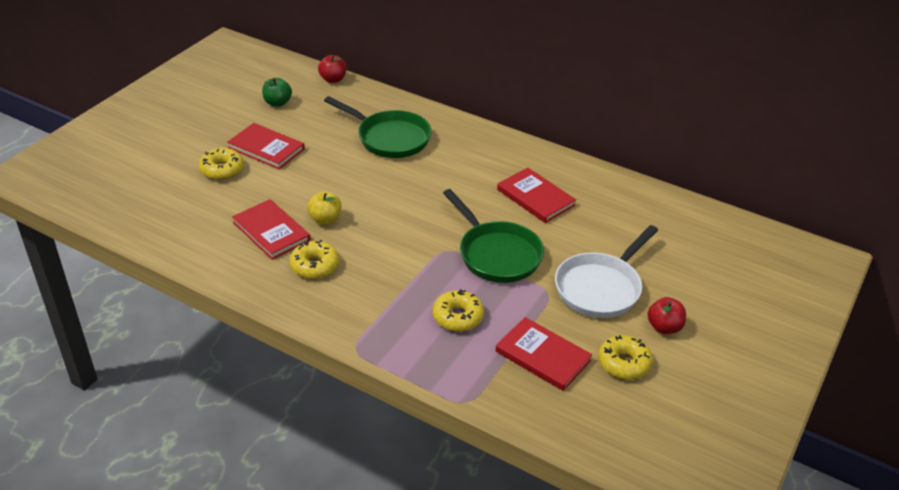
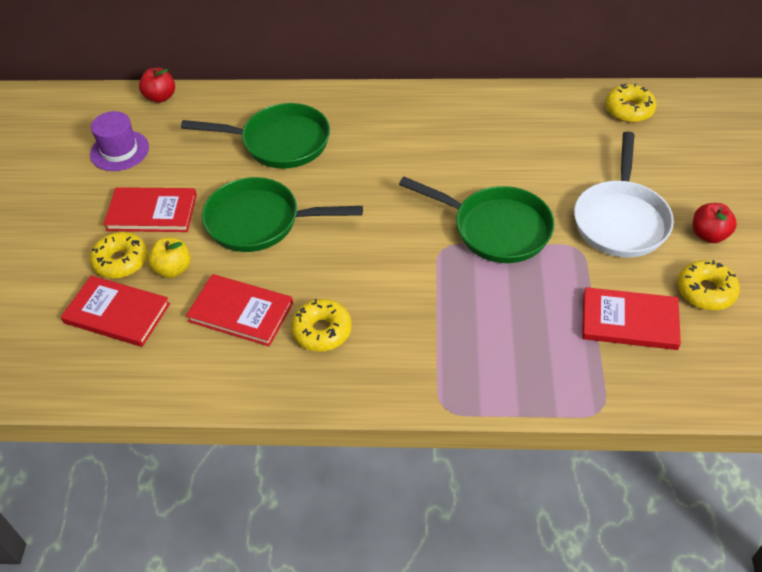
camera: 25 degrees left, 10 degrees up
(277, 103) = (119, 151): green apple -> purple hat
(325, 219) = (288, 270): yellow apple -> yellow apple (173, 269)
(332, 182) = (259, 221): none -> green pan
(457, 317) = (515, 318): yellow donut -> yellow donut (629, 110)
(535, 197) = (482, 148): red book -> red book (117, 313)

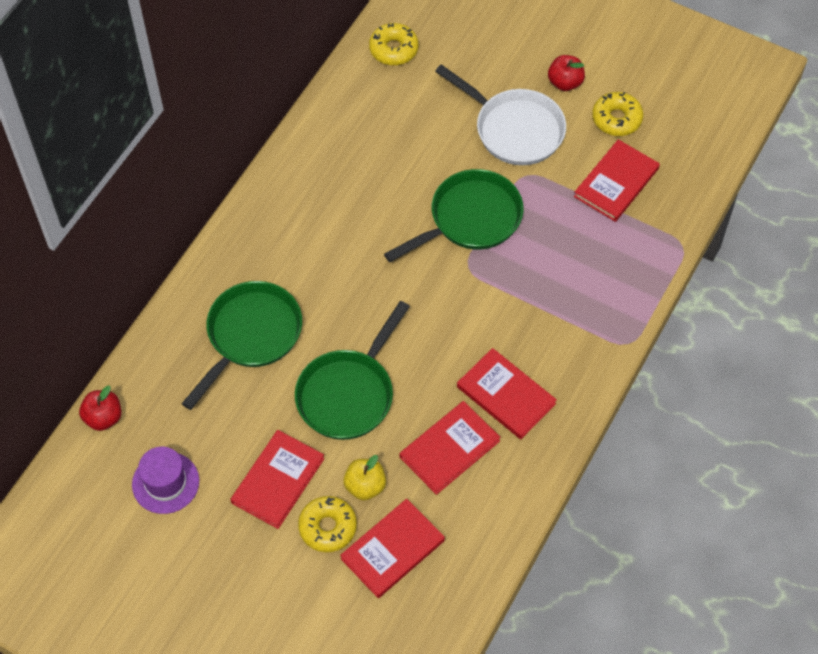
camera: 65 degrees left, 10 degrees up
(322, 331) = (506, 395): yellow donut -> red book

